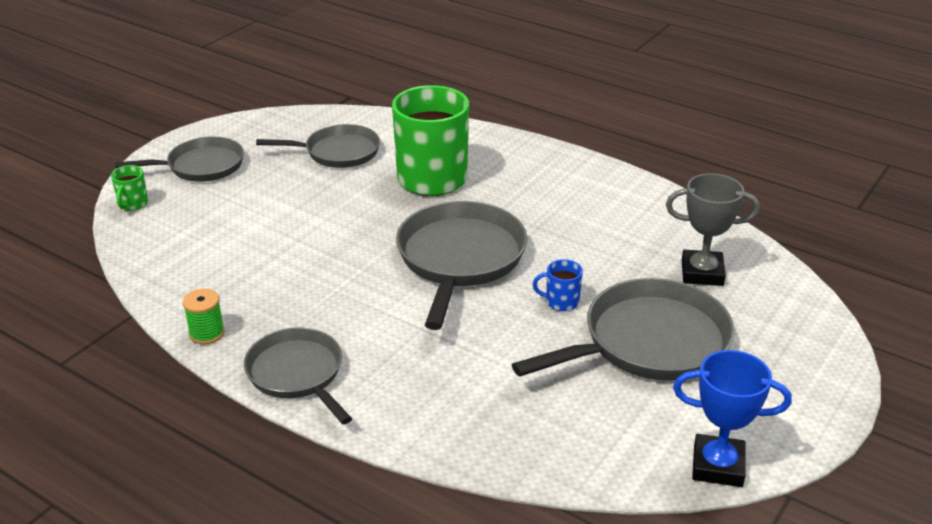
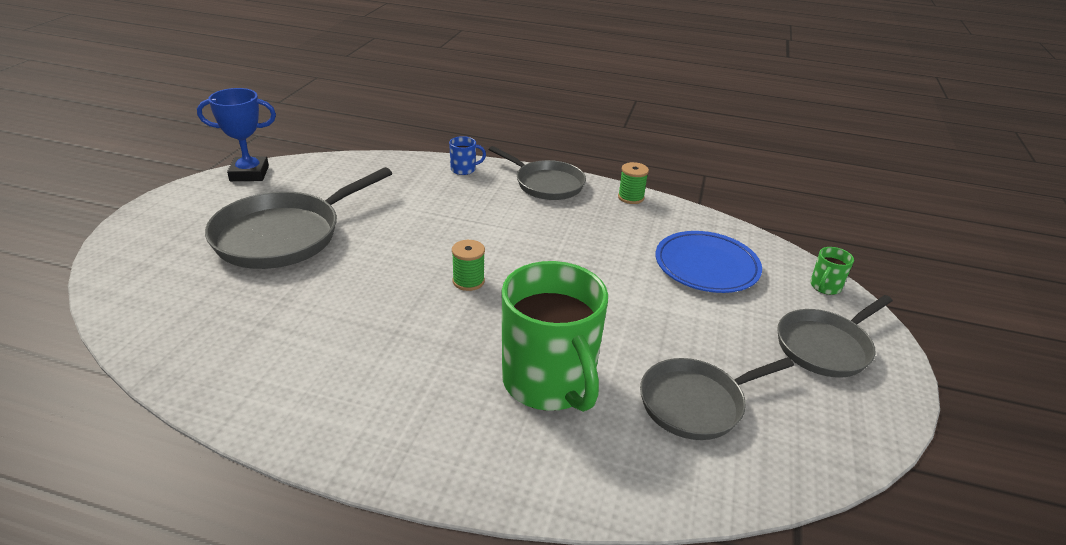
camera: 160 degrees right, 0 degrees up
(132, 204) = (825, 287): green mug -> green mug turned 135 degrees counterclockwise
(217, 238) = (706, 266): none -> blue plate
(460, 259) = (468, 281): grey pan -> green spool
(561, 302) = (362, 256): blue mug -> blue mug (464, 169)
(702, 273) = (213, 305): grey trophy -> none

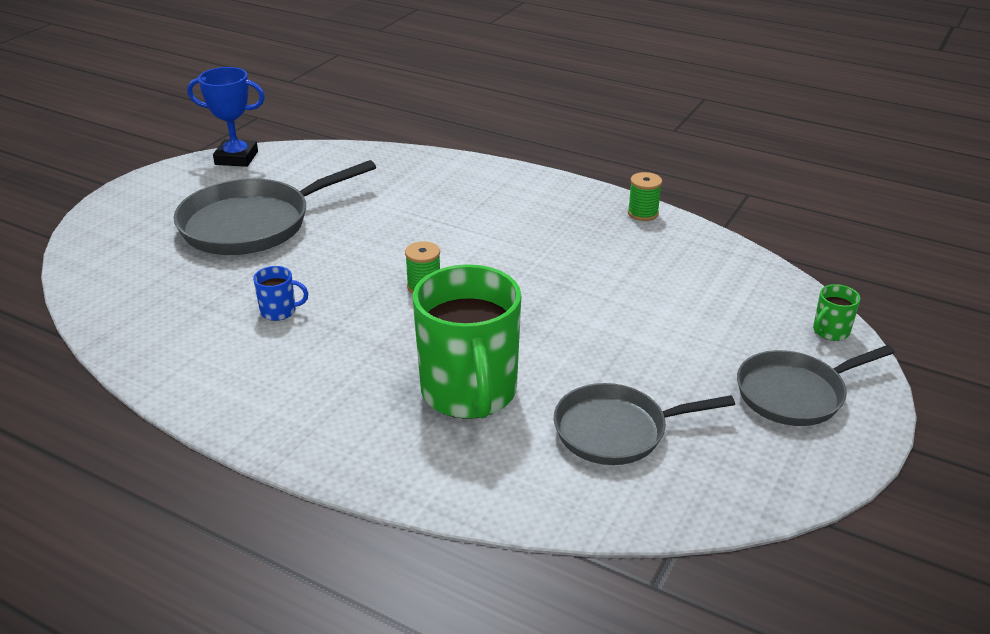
camera: 15 degrees right, 0 degrees up
(464, 169) = (463, 168): blue mug -> blue mug (279, 311)
(546, 184) = (550, 191): grey pan -> none
(706, 266) = (696, 296): blue plate -> none

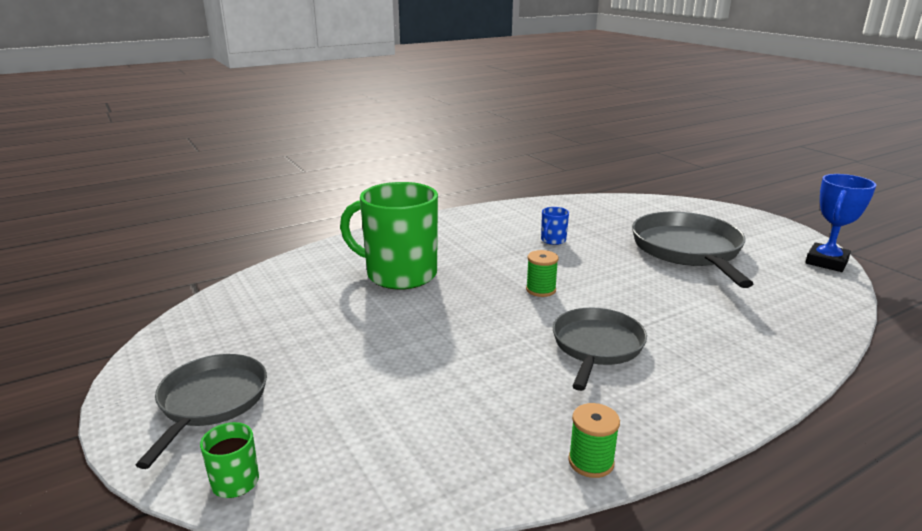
camera: 120 degrees right, 10 degrees down
(616, 430) = (298, 308): grey pan -> grey pan (596, 346)

